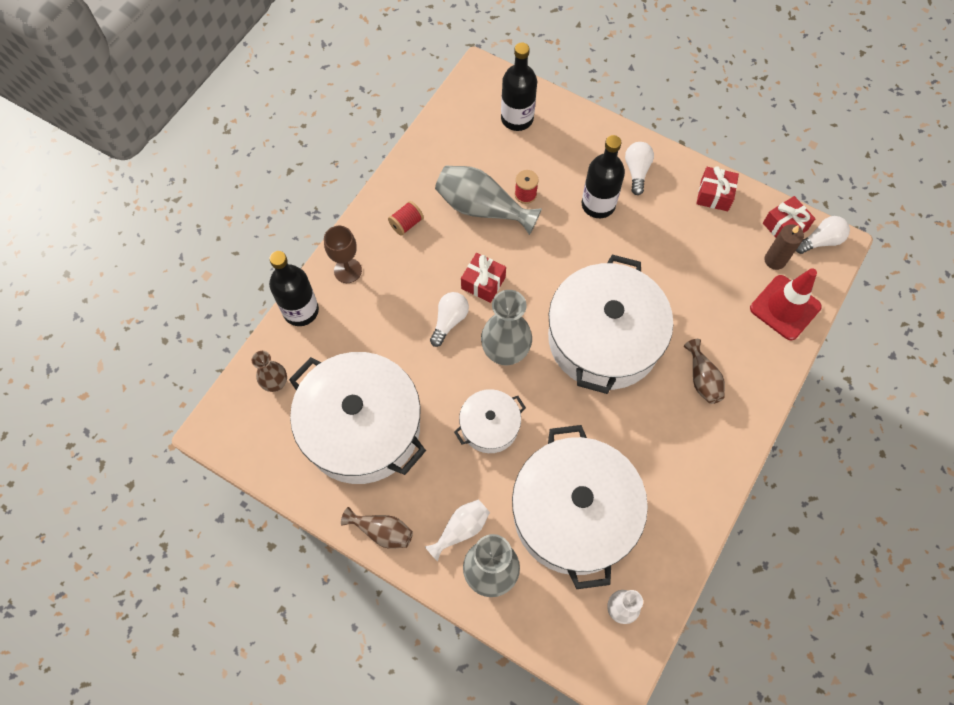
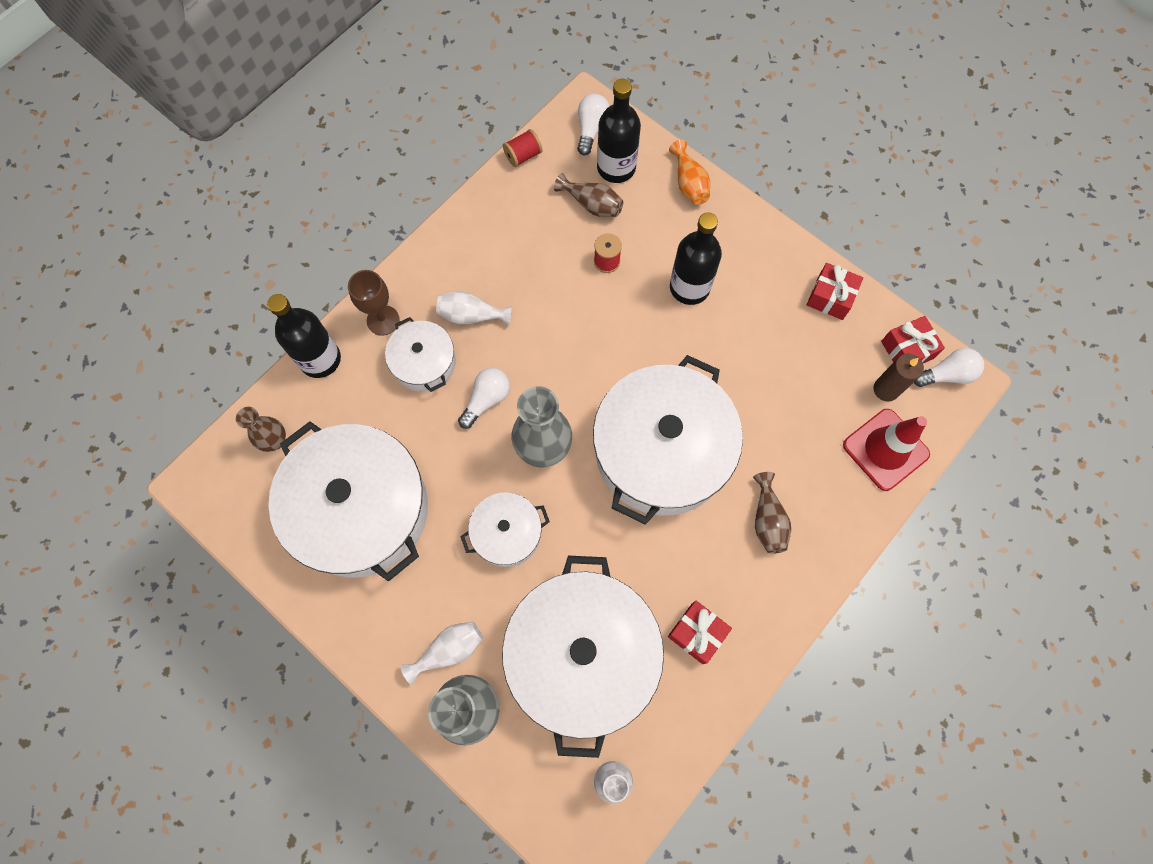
camera: 10 degrees right, 5 degrees up
(382, 531) = (358, 636): brown vase -> brown vase (592, 204)
(390, 299) = (424, 362): none -> white pot
(406, 224) = (461, 275): red spool -> red spool (523, 155)
(421, 255) = (471, 315): none -> white vase
(482, 208) = (552, 270): grey vase -> none
(483, 283) = (535, 360): red gift -> red gift (697, 633)
(579, 122) = (689, 183): none -> orange vase
(637, 171) = (744, 254): white light bulb -> white light bulb (591, 129)

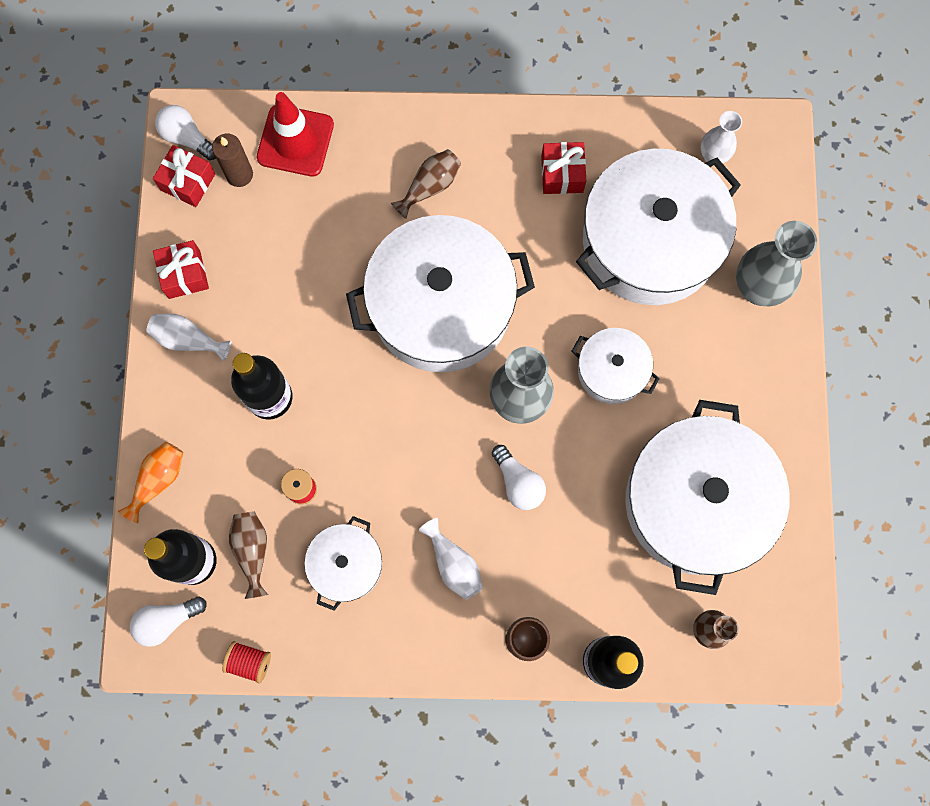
camera: 130 degrees left, 5 degrees up
(424, 362) = (531, 566): white pot -> white pot (346, 564)
(448, 650) = (734, 339): white vase -> white vase (188, 340)
(486, 400) = (518, 482): white light bulb -> white light bulb turned 120 degrees counterclockwise

